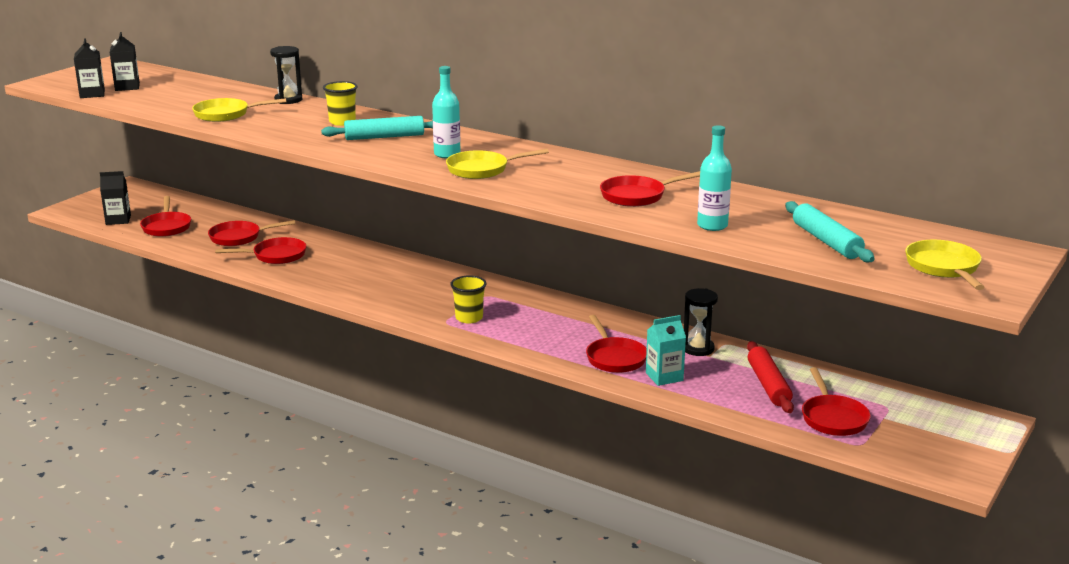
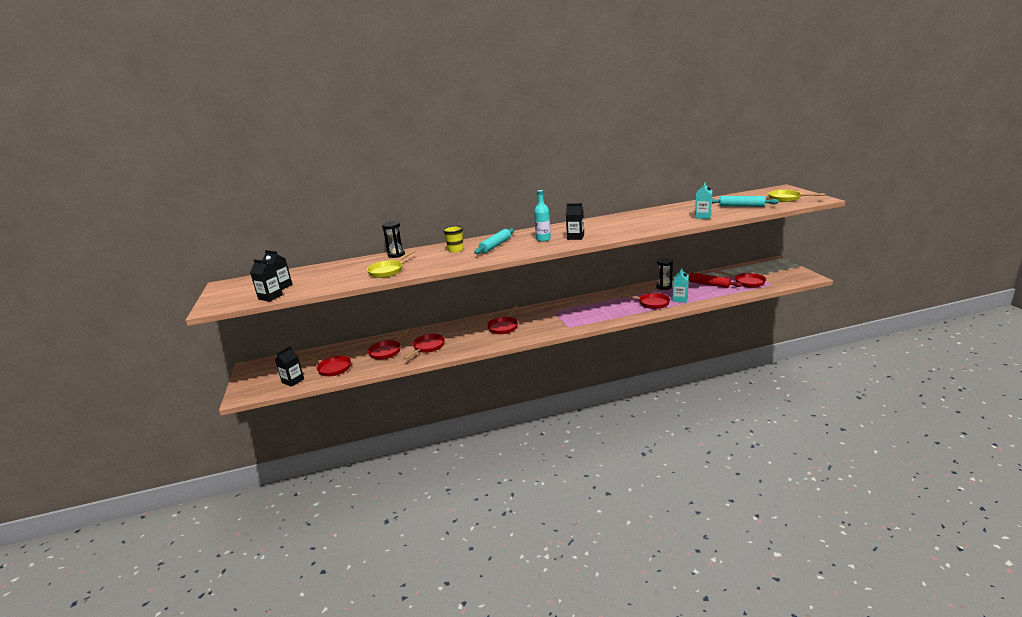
camera: 45 degrees left, 0 degrees up
(469, 318) = (572, 320): yellow cup -> none
(482, 170) = (575, 237): yellow pan -> black carton
(637, 196) = (652, 220): red pan -> red pan (504, 327)
(712, 226) = (703, 216): turquoise bottle -> turquoise carton

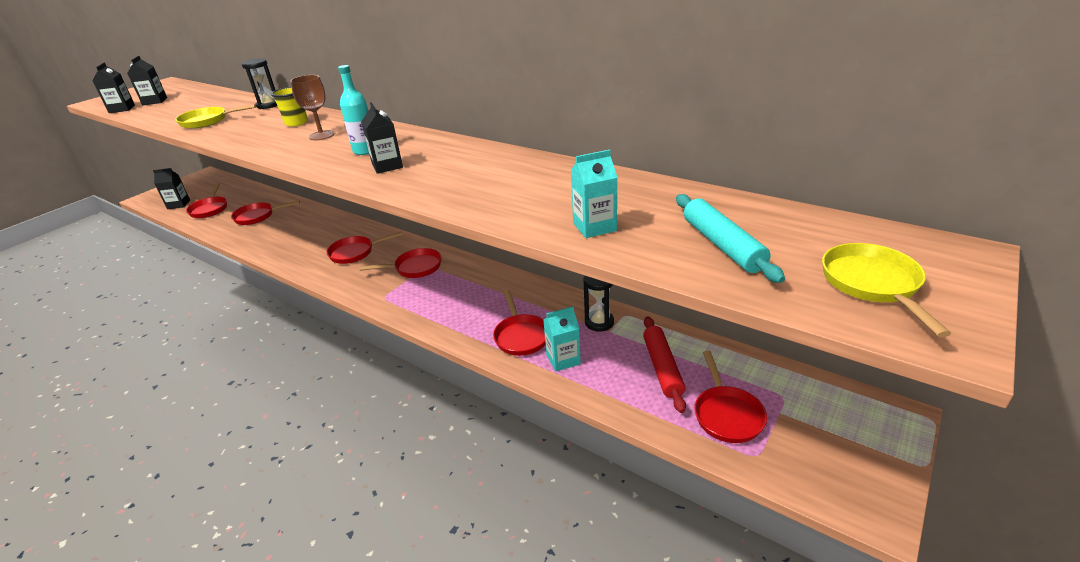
camera: 50 degrees right, 10 degrees up
(427, 347) = (276, 233): red pan -> red pan (415, 268)
(495, 246) = (321, 135): turquoise rolling pin -> brown goblet

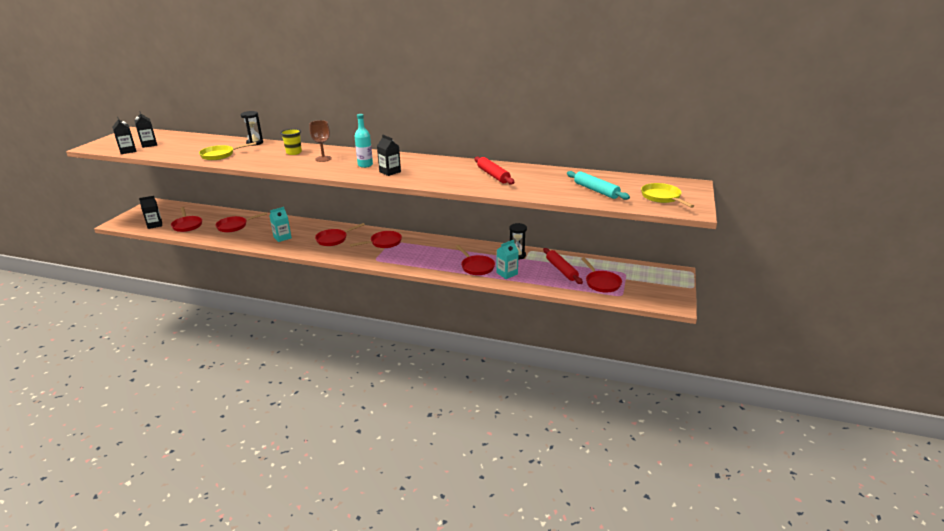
camera: 20 degrees left, 5 degrees down
(544, 188) = (493, 175): none -> red rolling pin
(594, 227) = (533, 189): turquoise carton -> turquoise carton (282, 237)

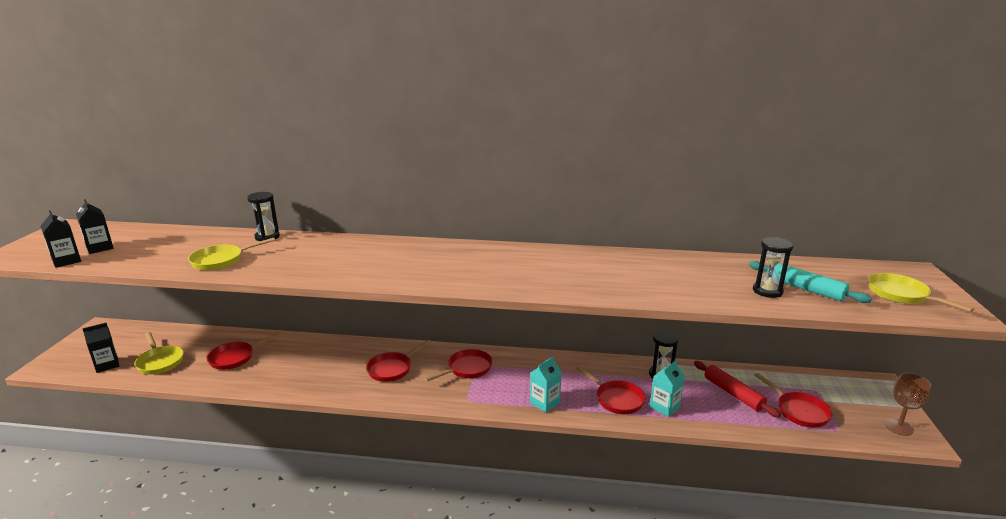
camera: 10 degrees left, 5 degrees down
(187, 225) = (160, 362): red pan -> yellow pan
(282, 237) = (314, 372): turquoise carton -> turquoise carton (544, 403)
(294, 152) = (334, 250): yellow cup -> none
(323, 159) = (383, 258): brown goblet -> brown goblet (899, 427)
(365, 165) = (451, 265): turquoise bottle -> none
(390, 172) = (495, 275): black carton -> none
(493, 175) = (645, 272): red rolling pin -> none
(567, 190) = (767, 291): none -> black hourglass

